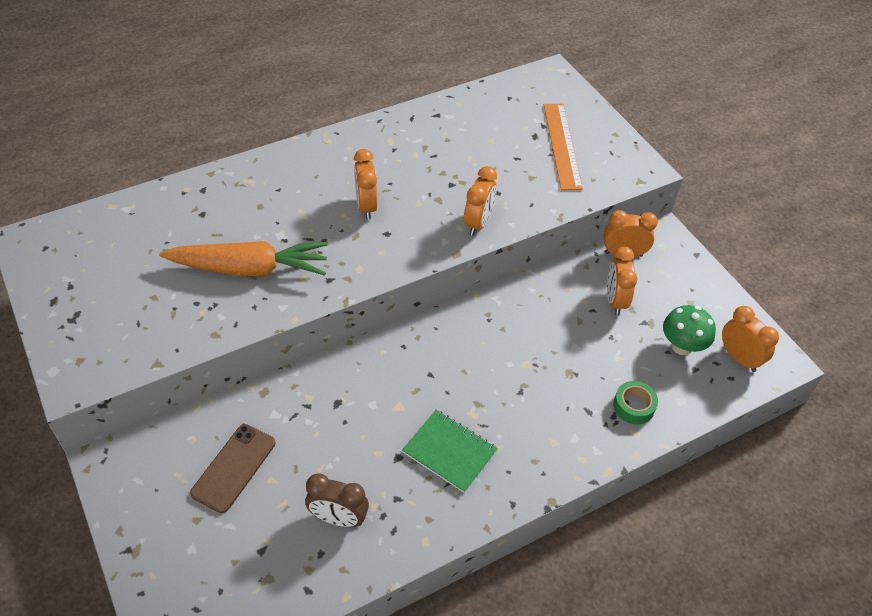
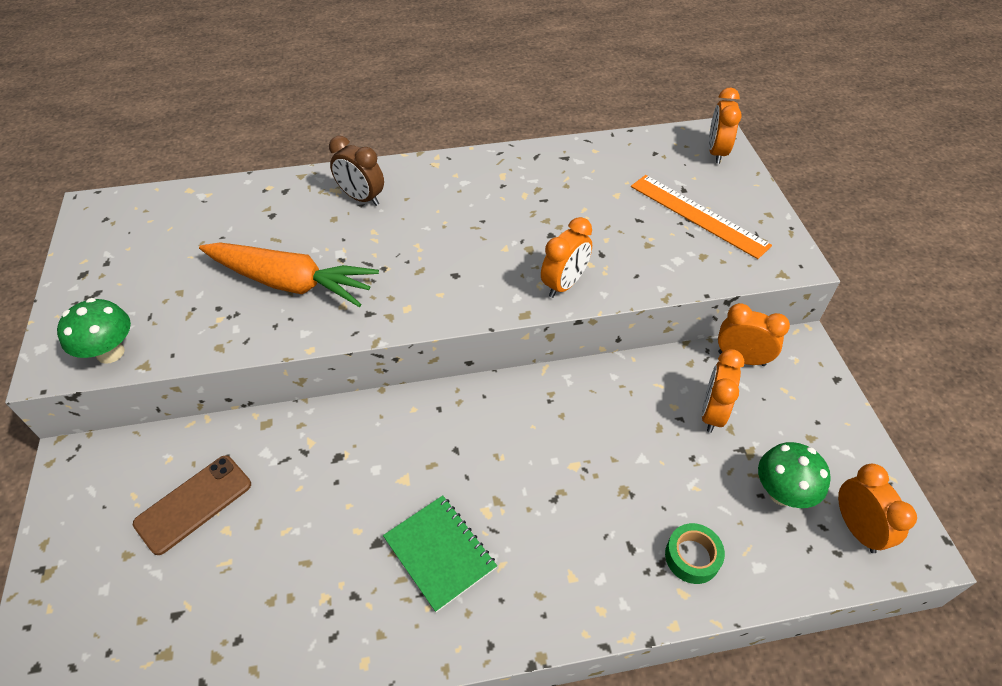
camera: 20 degrees right, 0 degrees up
(120, 360) = (110, 352): none -> green mushroom
(338, 518) = (277, 601): brown clock -> brown clock (361, 198)
(366, 206) = (445, 241): orange clock -> orange clock (716, 152)
(562, 145) = (698, 215): orange ruler -> orange ruler turned 60 degrees counterclockwise

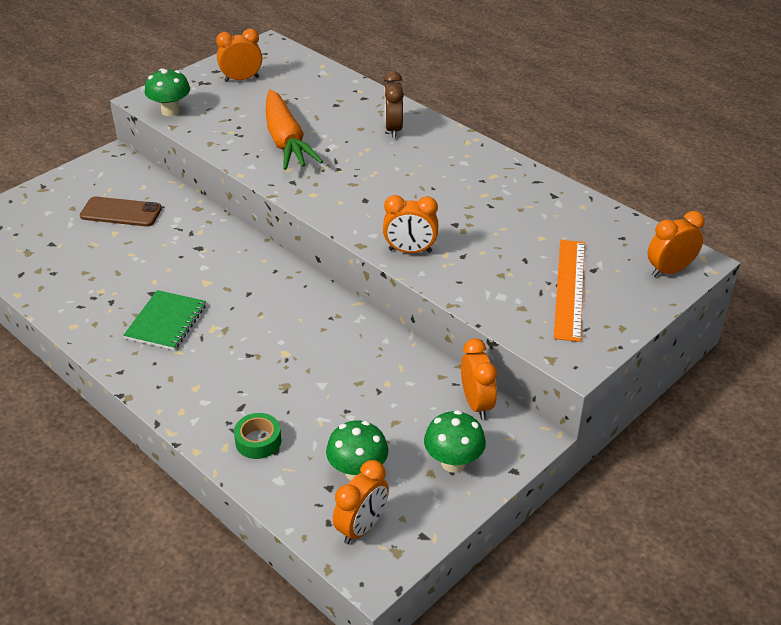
camera: 55 degrees right, 10 degrees down
(712, 413) = (401, 406): orange clock -> orange clock (241, 79)
(806, 414) = (453, 462): none -> green mushroom

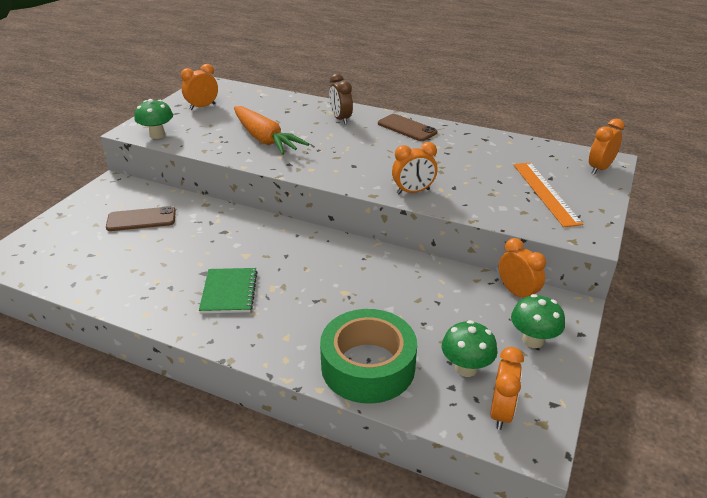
camera: 20 degrees left, 5 degrees down
(258, 441) = (368, 366): green tape -> green tape, size x2.26
(466, 159) = (407, 128): none -> brown phone

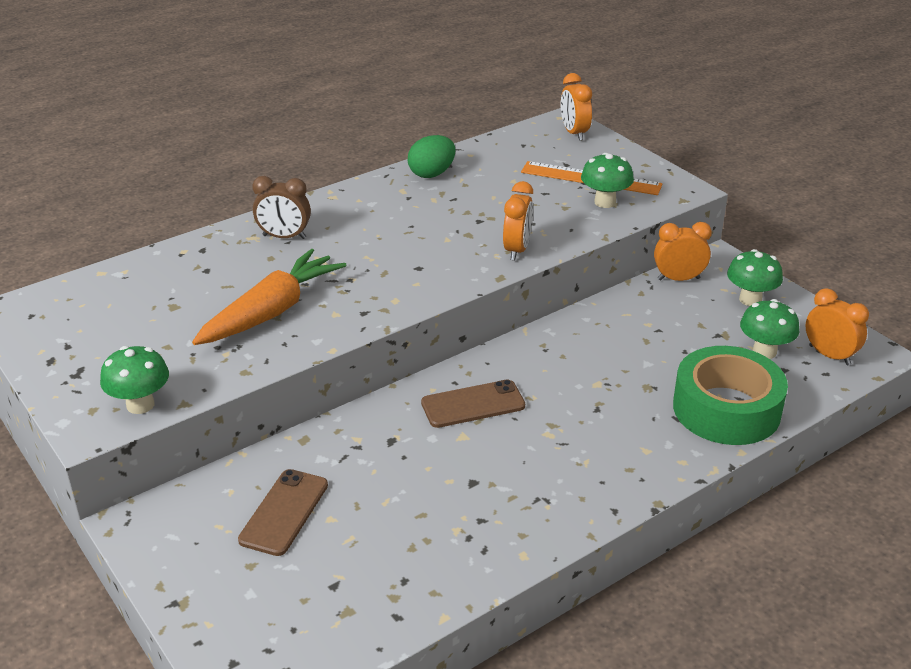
camera: 60 degrees left, 0 degrees up
(202, 107) = (92, 338): orange clock -> none
(229, 292) = (530, 471): green notebook -> none
(265, 139) = (272, 311): orange carrot -> orange carrot turned 45 degrees counterclockwise
(407, 128) = (365, 201): brown phone -> brown phone (473, 404)
(467, 137) = (432, 174): none -> green egg
(520, 207) = (605, 202): none -> green mushroom

